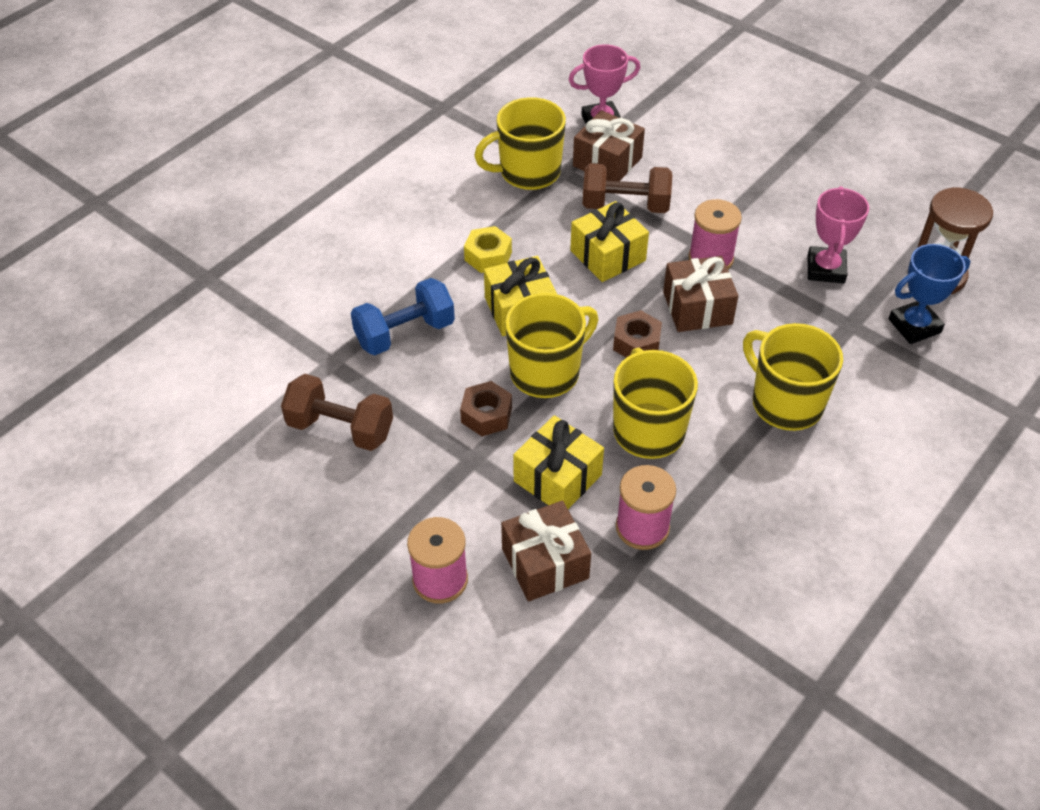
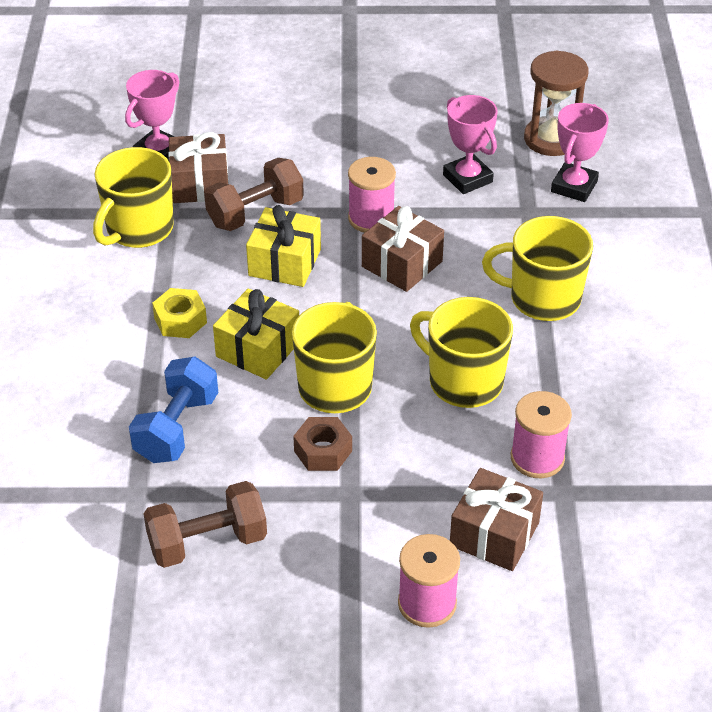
camera: 40 degrees left, 5 degrees down
(557, 478) = (434, 463): yellow gift -> none
(636, 343) = (383, 319): brown nut -> none
(914, 326) = (574, 186): blue trophy -> pink trophy

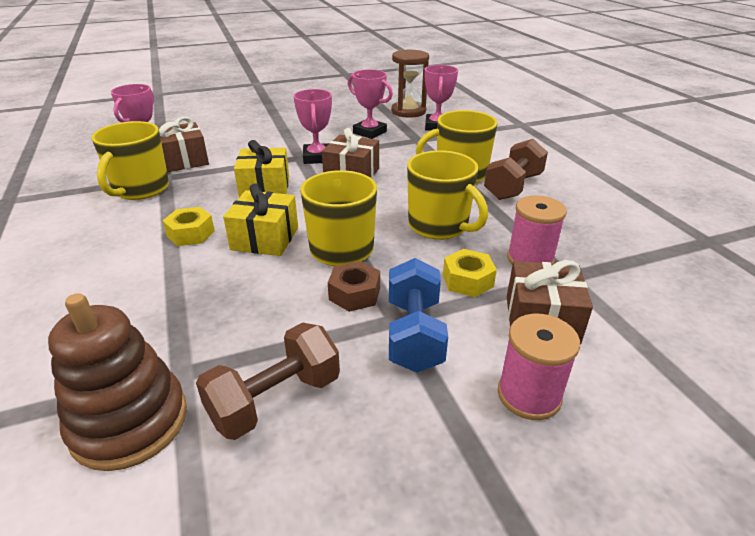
camera: 20 degrees left, 10 degrees down
(87, 527) = (129, 422): none -> brown stacking toy
(176, 428) = (209, 307): blue dumbbell -> blue dumbbell (414, 334)
(255, 213) = (231, 167): brown dumbbell -> brown dumbbell (513, 187)
(371, 218) = (317, 157): pink spool -> pink trophy
(449, 467) = (468, 280): none -> yellow nut
(464, 382) = (439, 226): yellow mug -> yellow mug turned 150 degrees counterclockwise

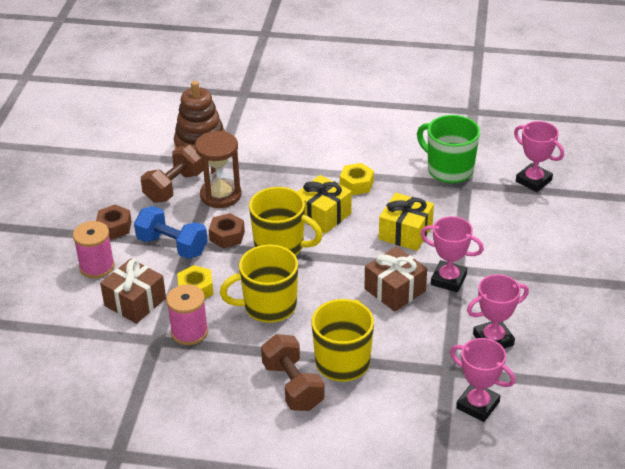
camera: 120 degrees right, 5 degrees up
(140, 189) = (449, 170): yellow mug -> green mug
(184, 160) = (496, 198): brown gift -> none
(275, 400) = (174, 187): brown dumbbell -> brown dumbbell turned 45 degrees clockwise
(408, 111) = (545, 402): brown hourglass -> brown hourglass (220, 195)
(429, 426) = (114, 227): none -> brown nut

